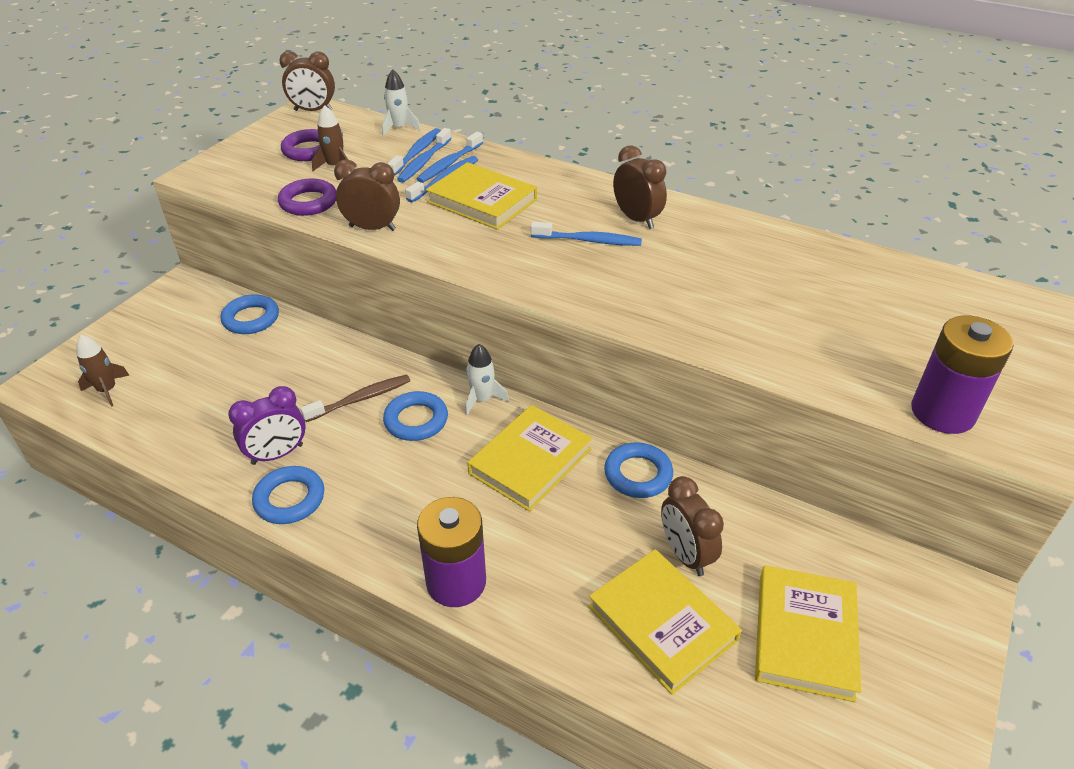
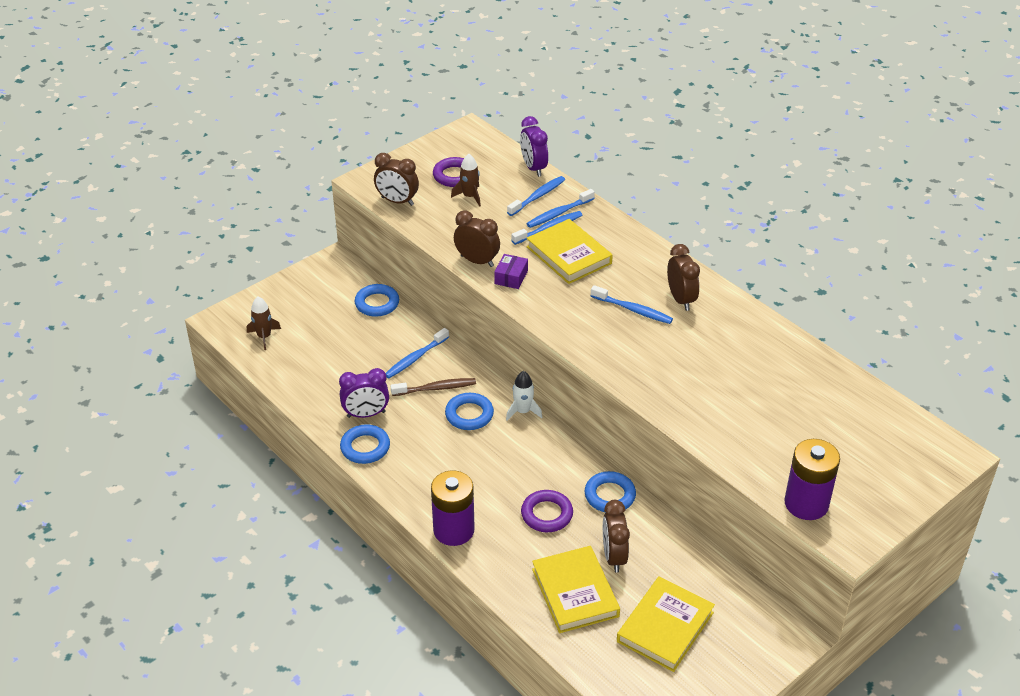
camera: 20 degrees right, 0 degrees up
(308, 202) = (438, 226): purple ring -> purple ring (547, 514)
(313, 111) = (471, 134): brown clock -> brown clock (397, 201)
(399, 128) = (533, 168): white rocket -> purple clock
(423, 237) = (511, 277): none -> purple box
(424, 162) = (539, 207): blue toothbrush -> blue toothbrush (415, 358)
(530, 461) = (537, 465): yellow book -> none

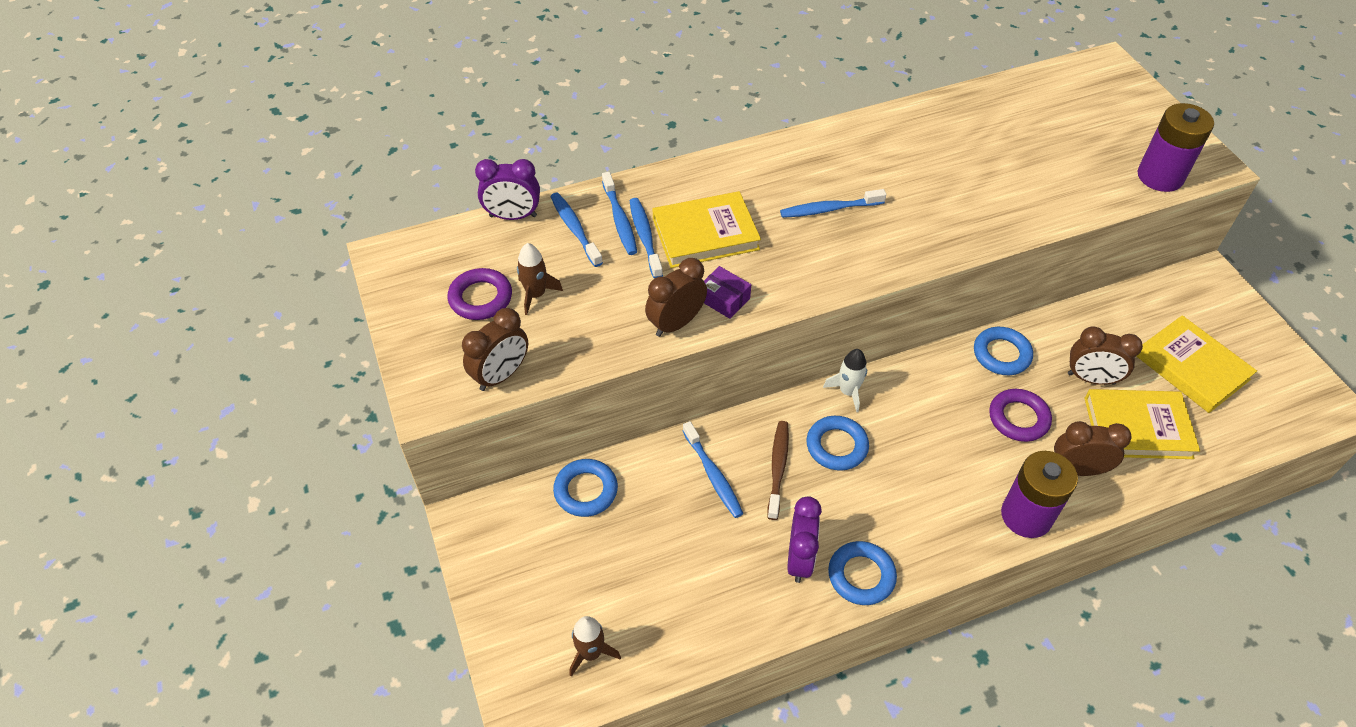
camera: 70 degrees left, 10 degrees up
(633, 310) = (829, 209): blue toothbrush -> blue toothbrush turned 150 degrees counterclockwise
(681, 299) = (825, 166): brown clock -> brown clock (1077, 469)

